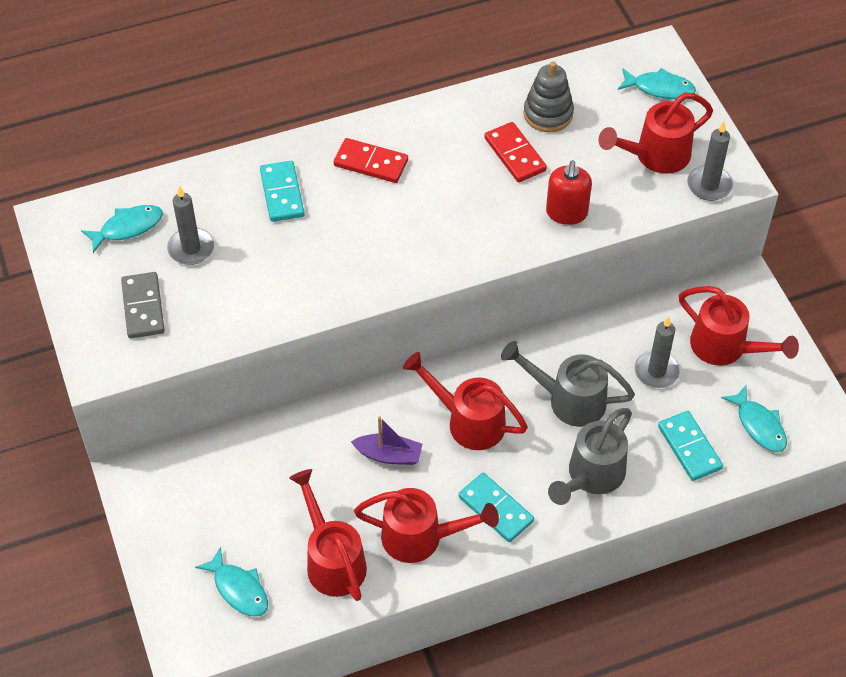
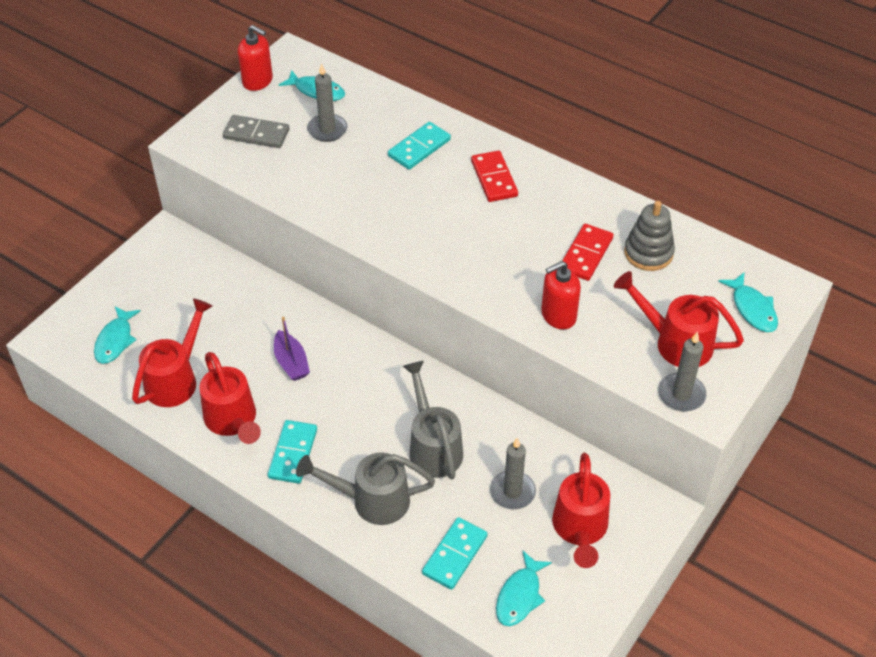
camera: 55 degrees right, 5 degrees down
(65, 267) = (258, 81): none -> red soap dispenser
(143, 307) = (256, 134): grey domino -> grey domino turned 60 degrees clockwise
(468, 421) = (360, 394): red watering can -> none

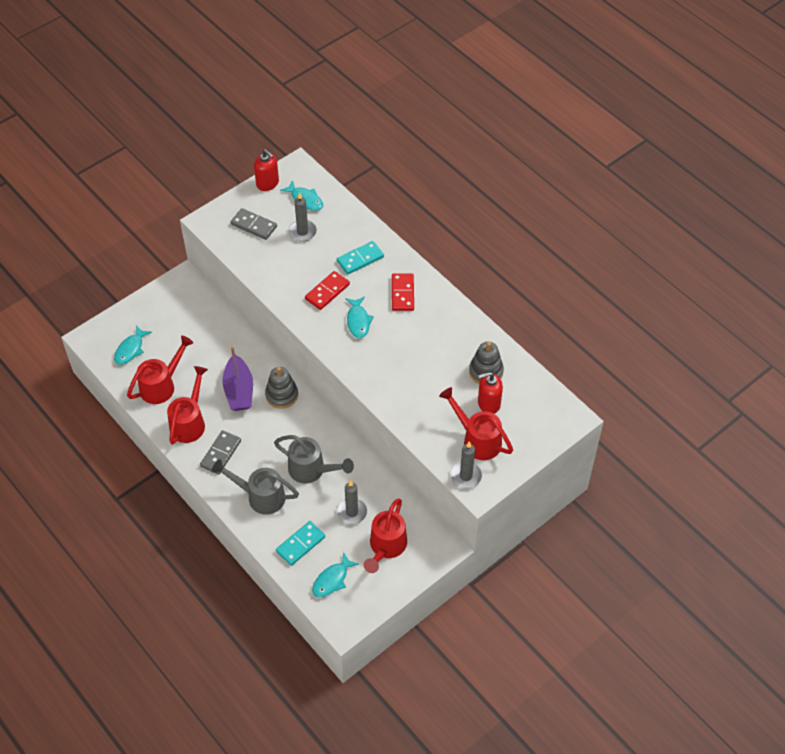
camera: 15 degrees right, 5 degrees up
(233, 421) = (189, 422): red watering can -> red watering can turned 150 degrees counterclockwise
(291, 362) = (239, 390): purple boat -> purple boat, size x1.52
(293, 453) = (221, 453): turquoise domino -> grey domino
(354, 355) = (281, 395): none -> grey stacking toy
(433, 447) = (311, 470): grey watering can -> grey watering can turned 120 degrees clockwise
(558, 315) = (407, 403): red soap dispenser -> red soap dispenser (488, 403)
(586, 254) = (443, 363): red domino -> red domino (327, 292)
(752, 309) = (539, 427): turquoise fish -> turquoise fish (358, 321)

